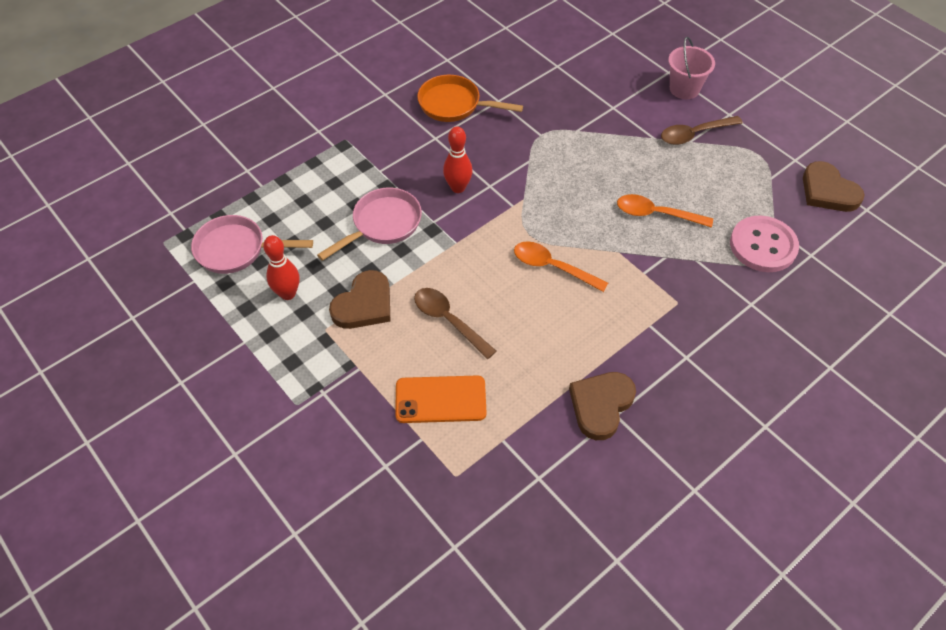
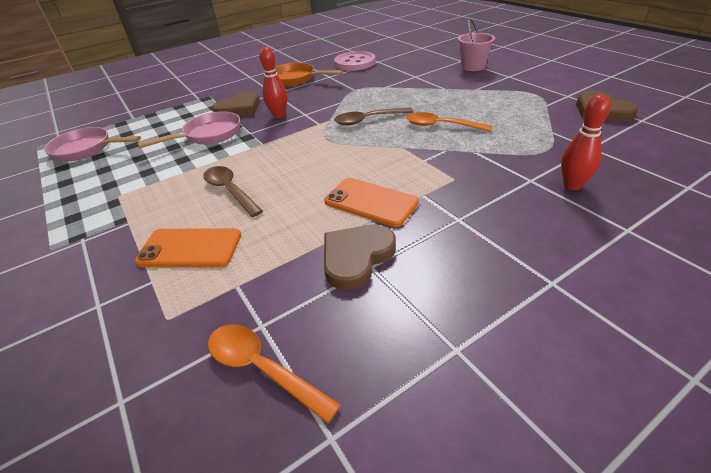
camera: 10 degrees right, 15 degrees down
(288, 293) = (105, 173): red bowling pin -> red bowling pin (572, 185)
(364, 304) = (163, 180): brown heart -> brown heart (239, 108)
(552, 267) = (339, 157): orange spoon -> orange spoon (262, 368)
(600, 336) = (370, 202): none -> orange phone
(694, 134) = (479, 86): brown spoon -> brown spoon (368, 120)
(763, 246) = (541, 142): pink button -> pink button (355, 63)

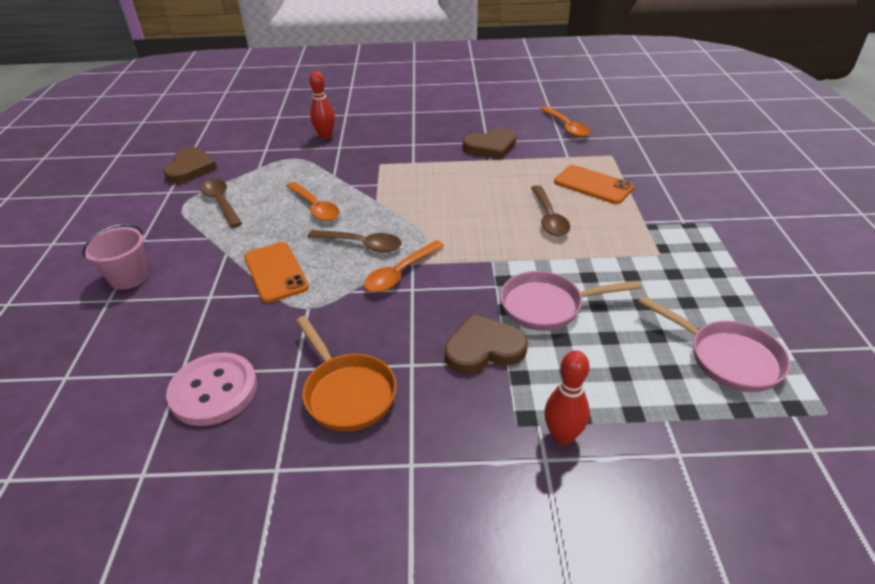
camera: 150 degrees left, 0 degrees up
(279, 115) = (443, 302): red bowling pin -> red bowling pin (562, 436)
(321, 117) = (400, 273): none -> orange spoon
(370, 202) = (451, 170): orange phone -> orange phone (276, 272)
(514, 104) = (221, 203): none -> brown spoon

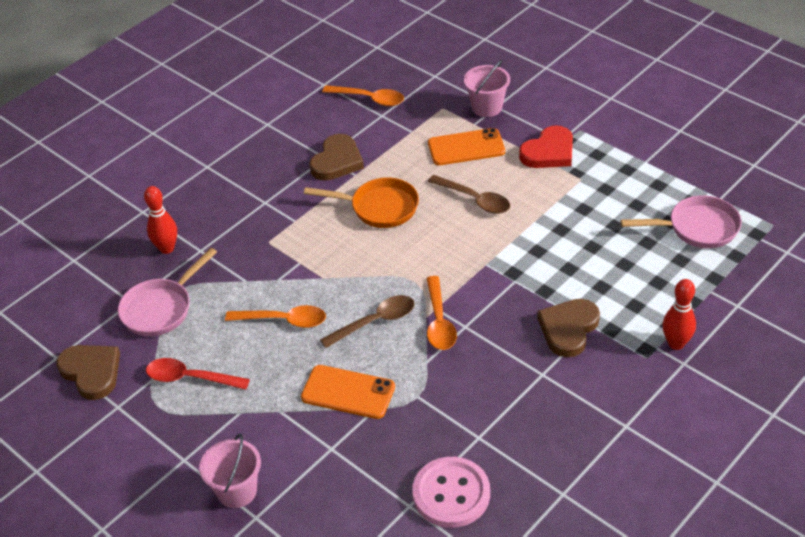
camera: 45 degrees left, 5 degrees up
(221, 203) = (190, 378): brown spoon -> red spoon
(347, 392) = (532, 422): orange pan -> orange pan (379, 208)
(547, 306) = (565, 270): pink pan -> pink pan (161, 309)
(647, 171) = (487, 107): none -> pink bucket
(658, 222) = (549, 152): none -> red heart

